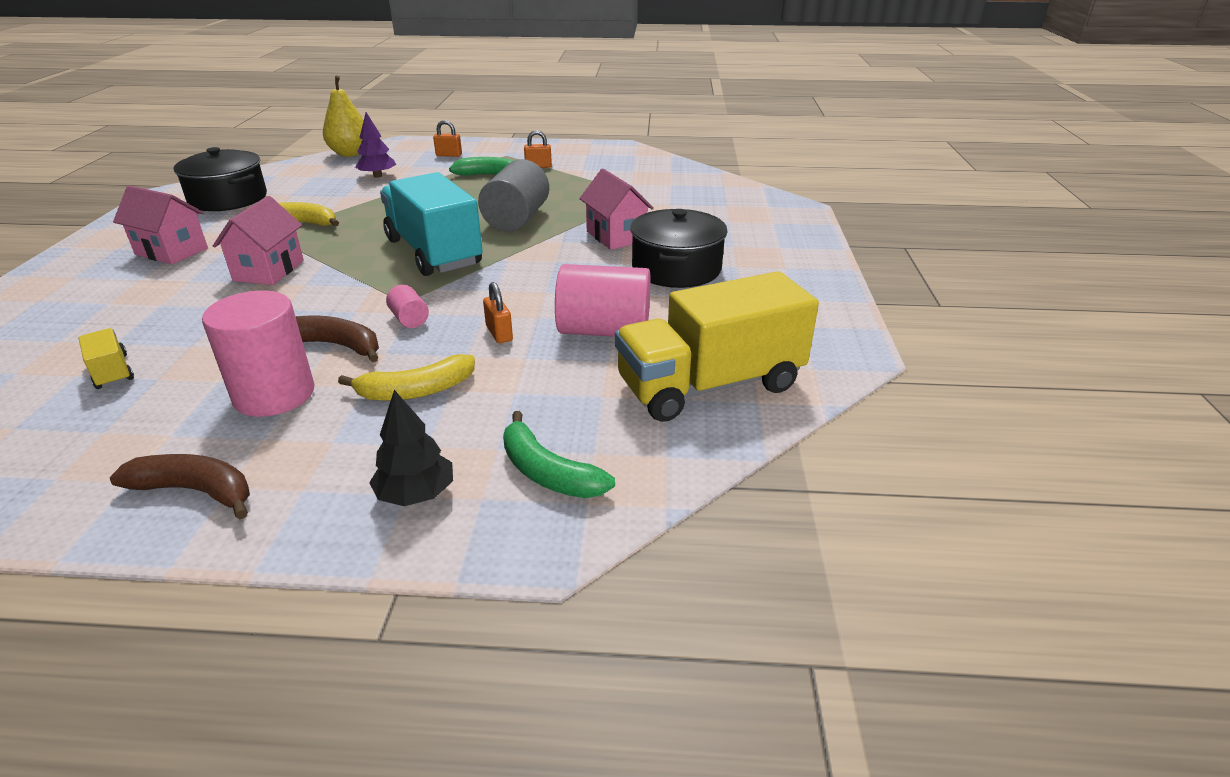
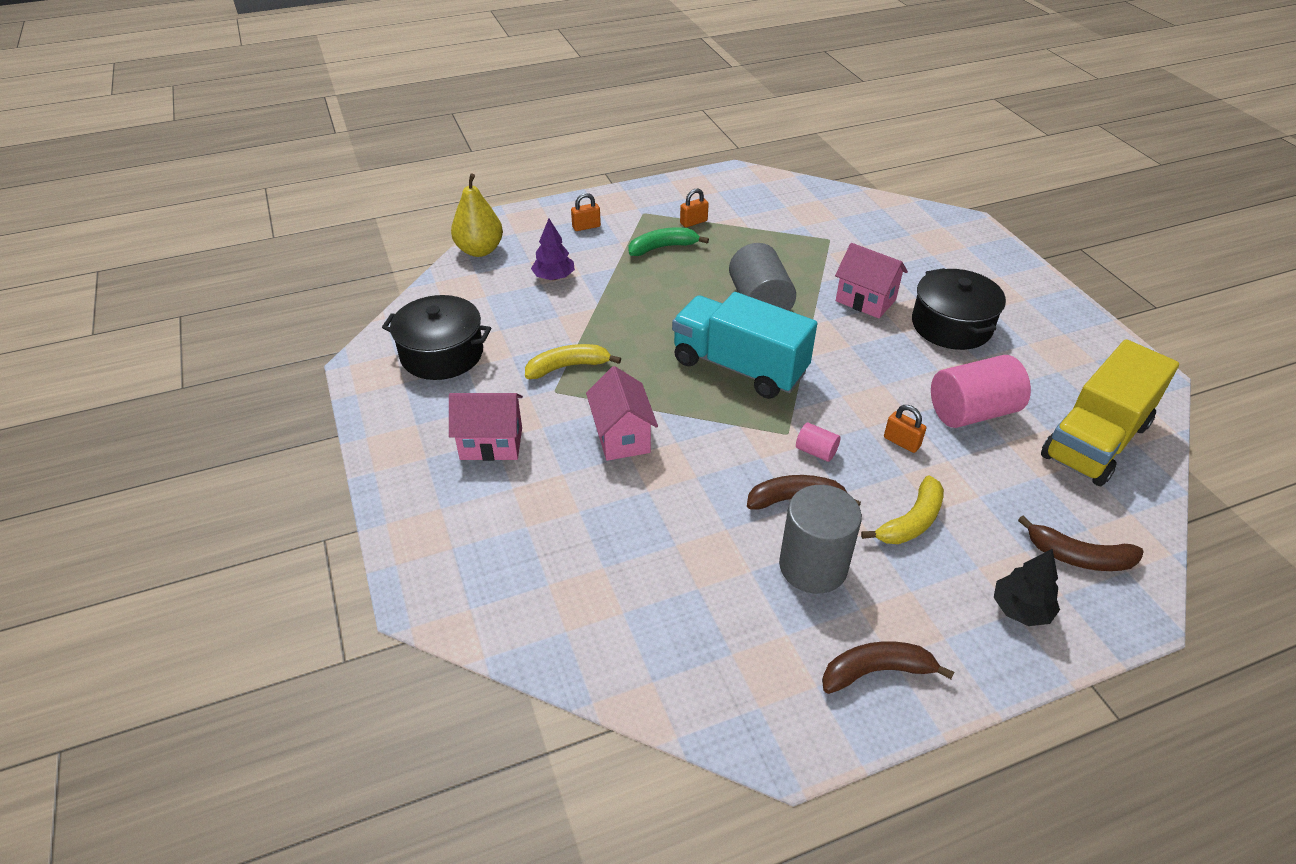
camera: 25 degrees left, 10 degrees up
(112, 372) = (649, 596): yellow truck -> none
(274, 394) = (813, 566): pink cylinder -> grey cylinder
(548, 472) = (1078, 557): green banana -> brown banana

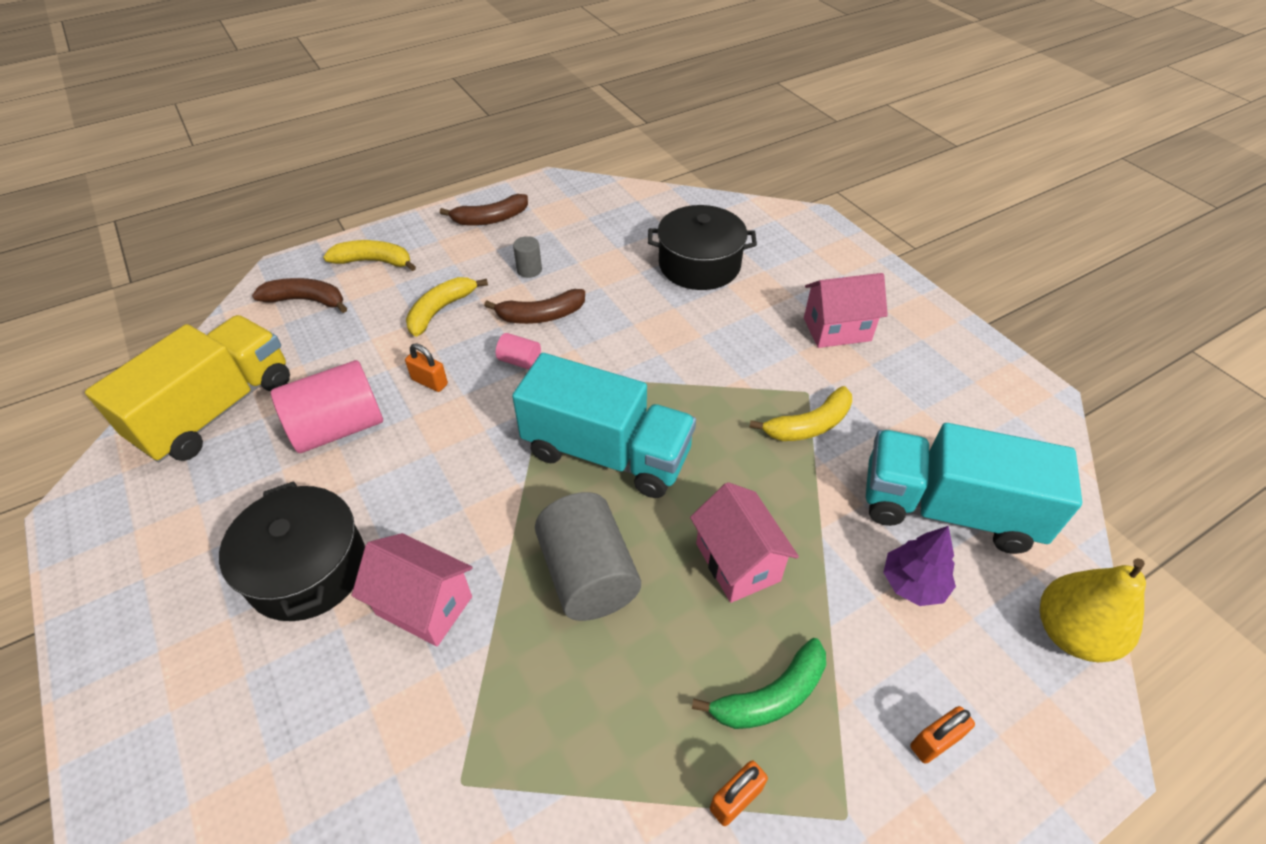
camera: 170 degrees right, 5 degrees up
(442, 354) = (964, 422): black pot -> black pot (699, 265)
(502, 307) = (947, 509): none -> turquoise truck
(622, 437) = (715, 351): pink house -> pink house (737, 562)
(813, 566) = (529, 270): grey cylinder -> grey cylinder, size x0.46
(1021, 609) = (374, 261): black tree -> yellow banana

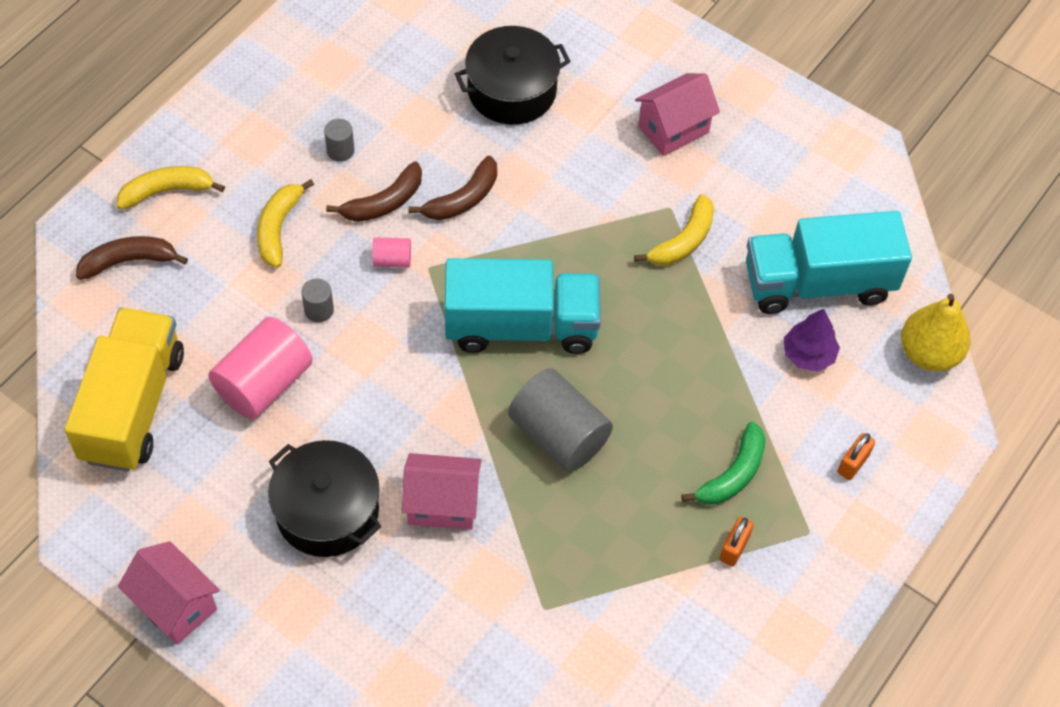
camera: 25 degrees left, 10 degrees up
(429, 382) = (319, 310): orange padlock -> grey cylinder
(490, 219) = (259, 95): brown banana -> brown banana (462, 199)
(737, 562) = (670, 384): pink house -> pink house (175, 605)

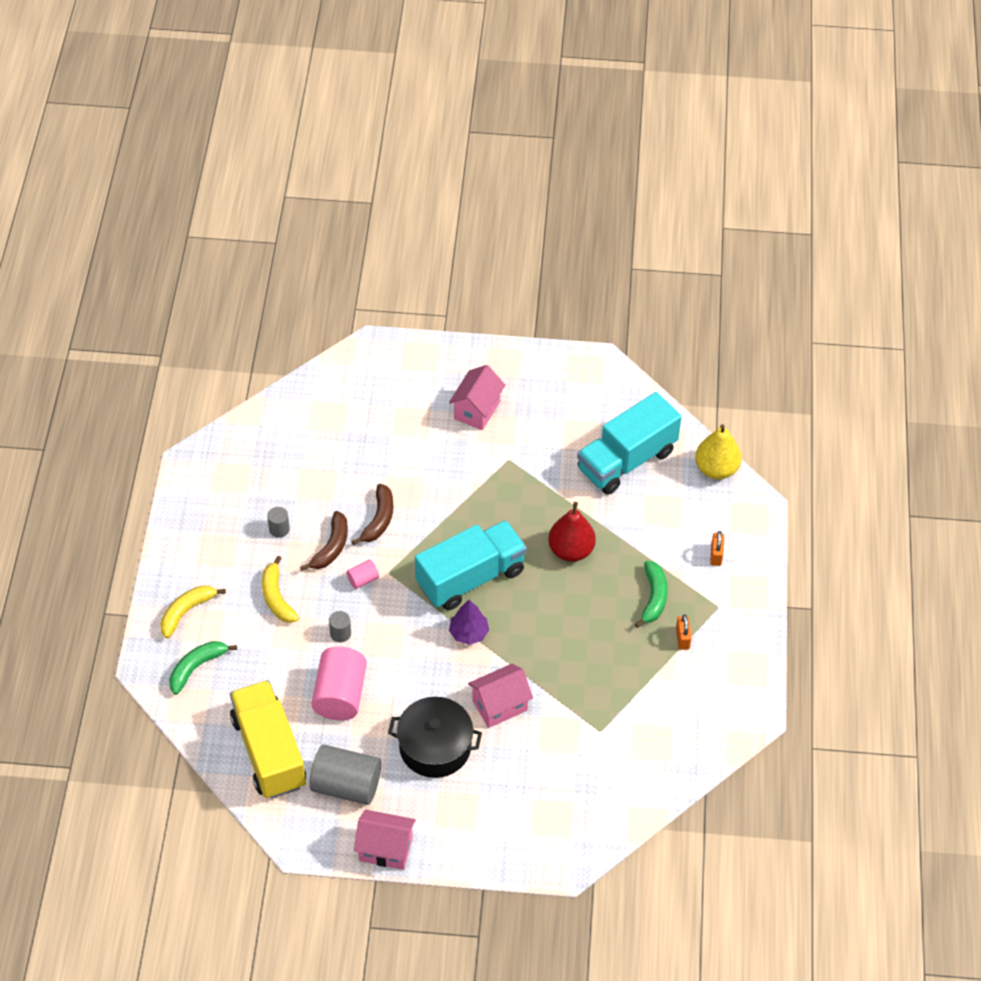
camera: 30 degrees left, 5 degrees down
(129, 261) = (197, 667): brown banana -> green banana
(512, 90) = (359, 436): black pot -> none
(559, 435) = (538, 629): grey cylinder -> grey cylinder (346, 785)
(669, 358) = (571, 550): none -> red pear
(683, 241) = (530, 476): yellow banana -> none
(808, 354) = (649, 505): purple tree -> purple tree (468, 633)

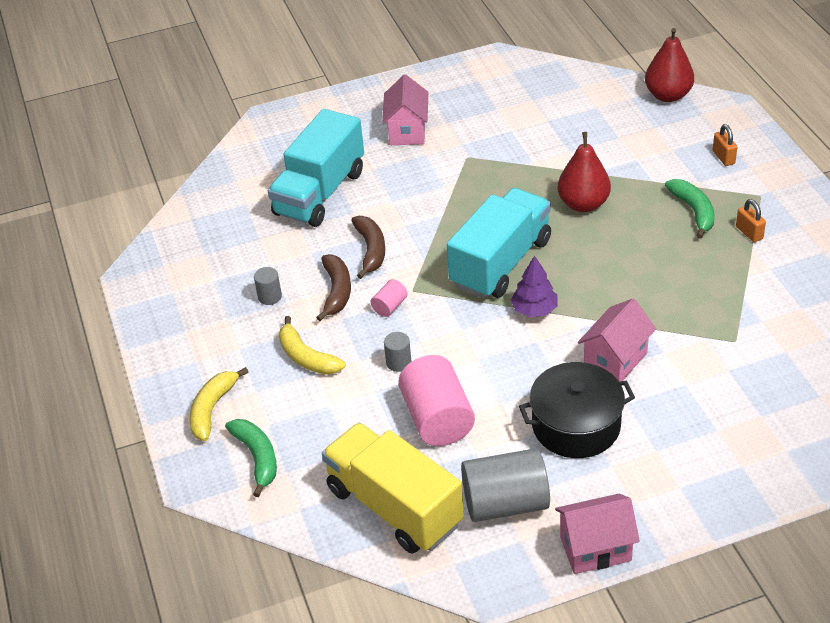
camera: 20 degrees left, 10 degrees down
(197, 667) = (257, 458): green banana -> green banana turned 135 degrees clockwise
(626, 460) = (580, 118): turquoise truck -> turquoise truck (320, 193)
(716, 469) = (668, 95): yellow pear -> red pear

